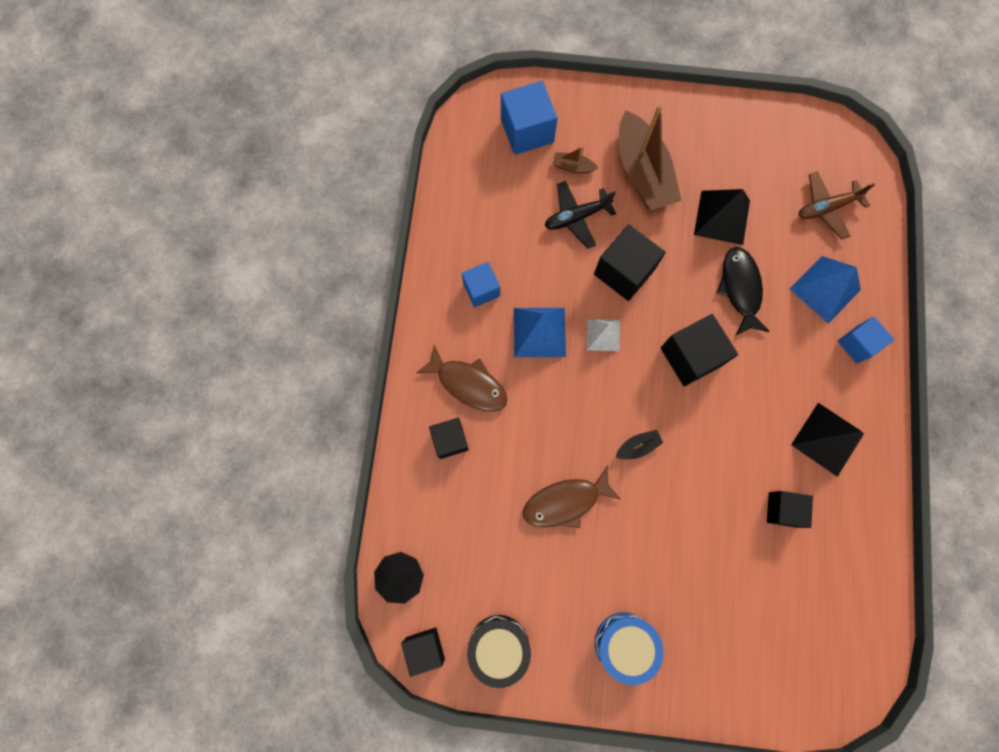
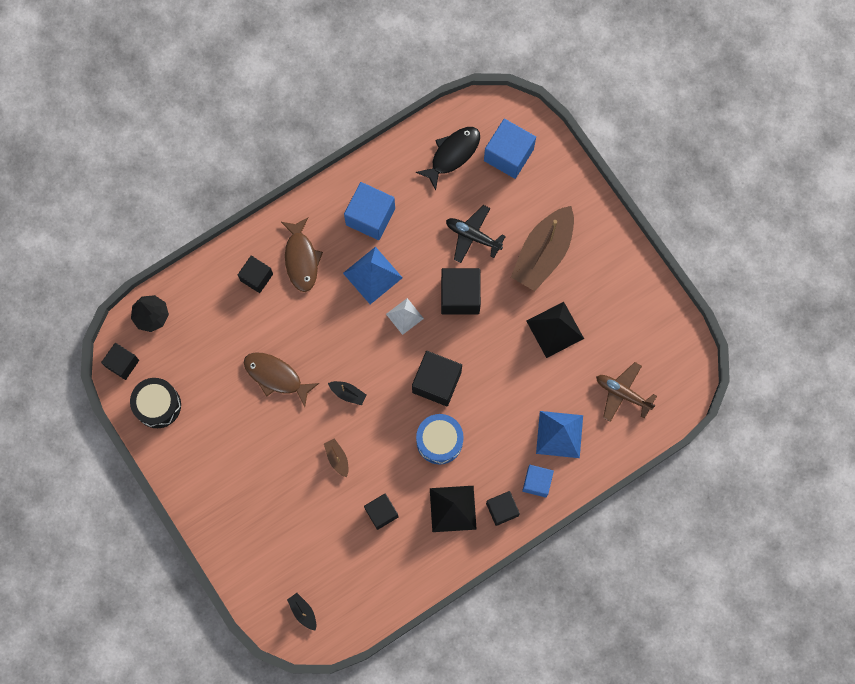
camera: 50 degrees right, 0 degrees up
(481, 289) = (370, 216): blue cube -> blue cube, size x1.57
(573, 167) = (508, 205): brown boat -> brown boat (337, 458)
(624, 644) = (219, 477): blue drum -> blue drum (439, 441)
(740, 289) = (512, 379): black fish -> black fish (452, 154)
(830, 670) = (303, 612): none -> black boat
(861, 395) = (502, 509): none -> black cube

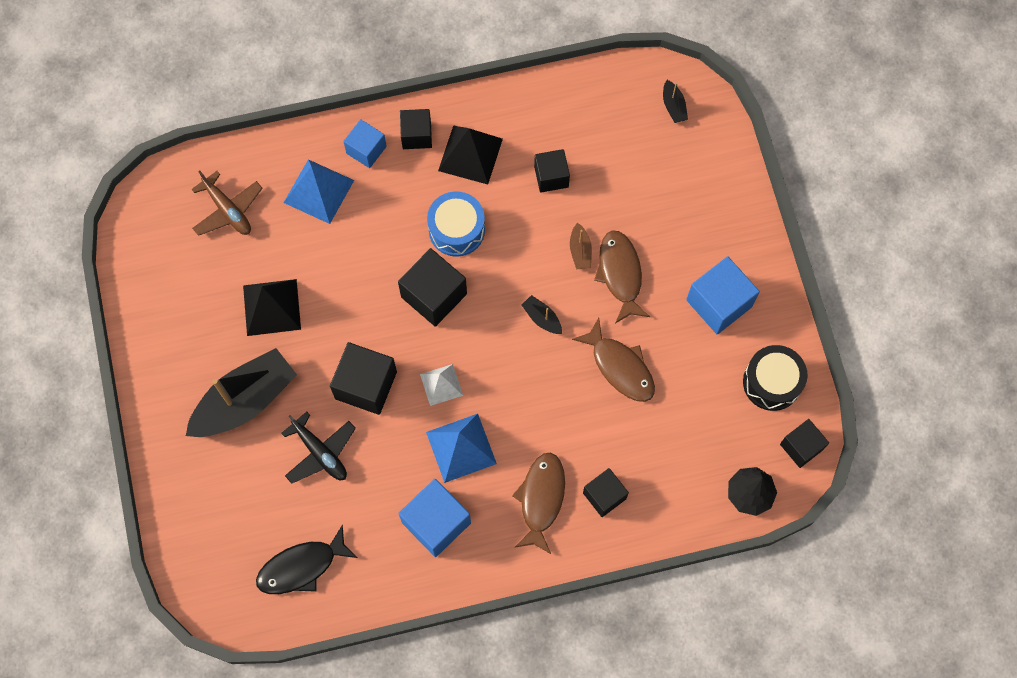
camera: 160 degrees left, 5 degrees down
(299, 450) = (620, 274): none -> brown fish
(508, 155) = (232, 540): blue cube -> blue cube (719, 303)
(543, 253) = (245, 401): brown boat -> black boat

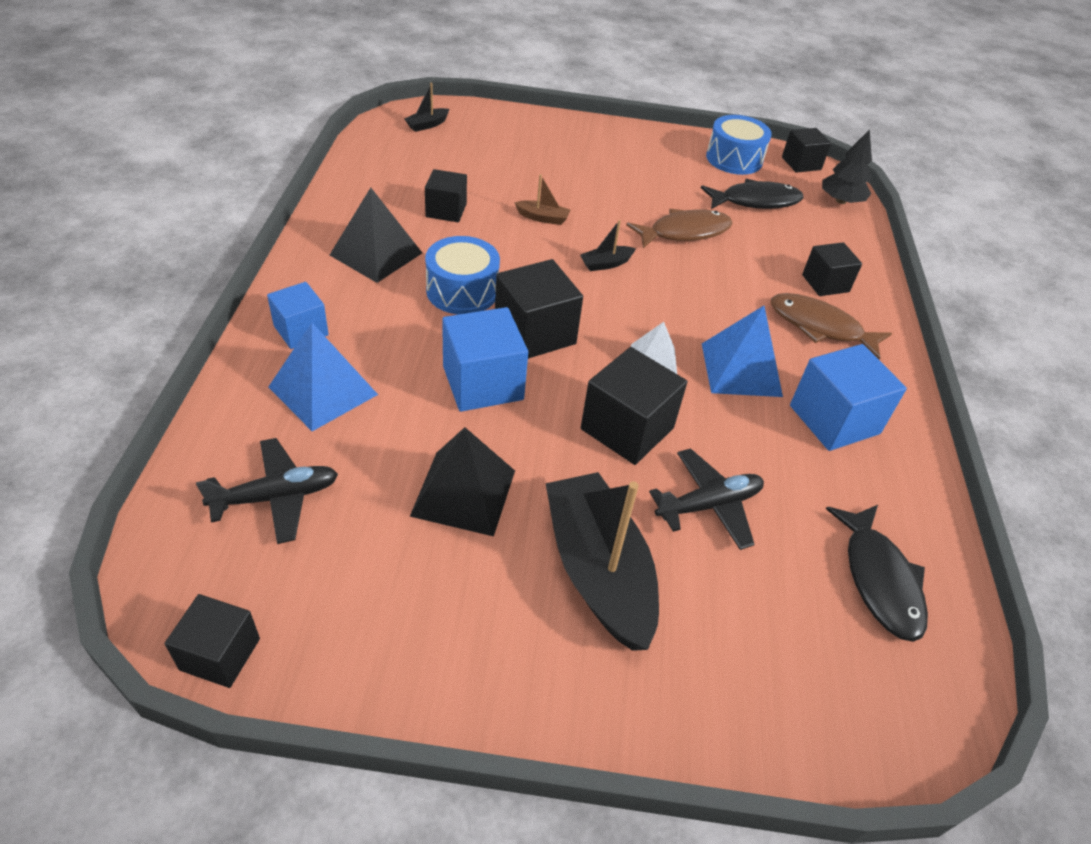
camera: 75 degrees left, 25 degrees down
(228, 210) = (276, 497): brown plane -> black plane
(416, 135) = (317, 285): black cube -> black cube (220, 654)
(620, 274) = (583, 203): brown fish -> none
(673, 106) = (427, 125): black boat -> black boat turned 135 degrees clockwise
(704, 416) = (755, 201): none -> black fish
(719, 303) = (643, 161): blue cube -> blue cube (483, 383)
(772, 382) = (734, 159): black drum -> blue drum

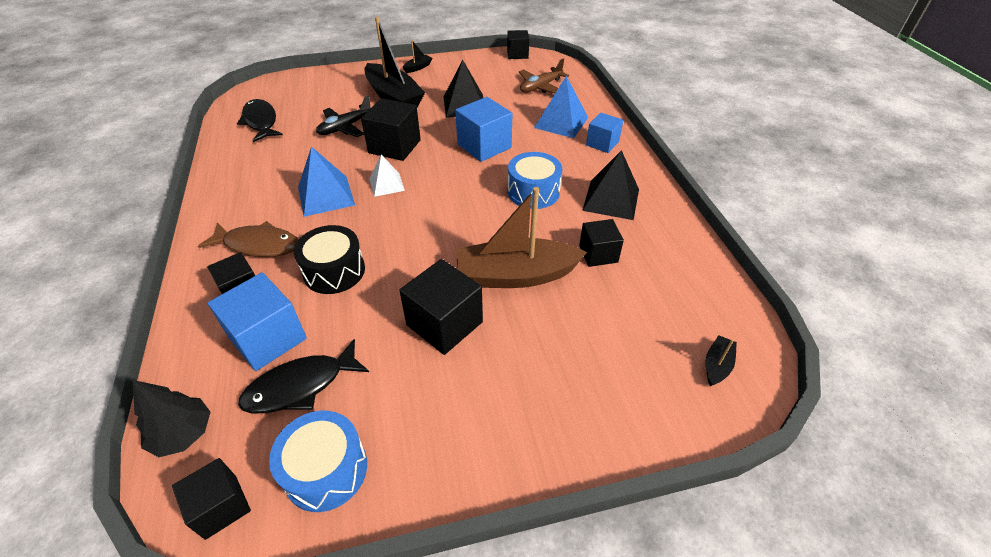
camera: 165 degrees right, 0 degrees up
(276, 497) = (541, 87): black plane -> brown plane
(534, 333) = (470, 179): black cube -> black cube (444, 323)
(543, 218) = (515, 275): brown boat -> brown boat, size x2.39
(606, 264) = (442, 246): black boat -> black boat (418, 67)
(684, 232) = (379, 306): brown fish -> none
(729, 274) = (334, 271): none -> black drum
(834, 419) = (265, 182): blue cube -> blue cube (268, 338)

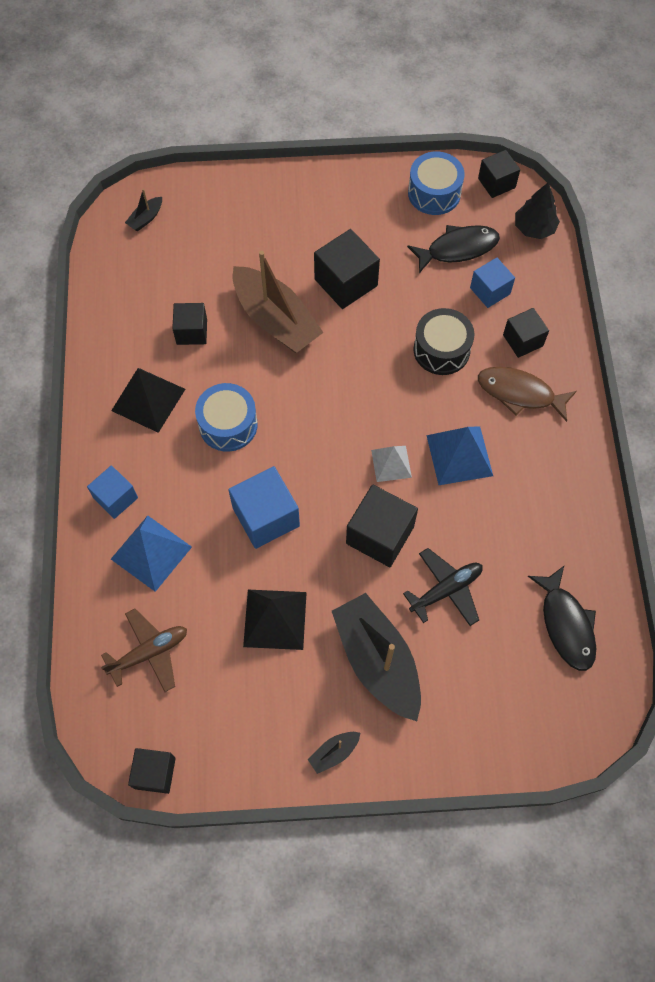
camera: 170 degrees left, 20 degrees up
(268, 338) = (490, 291): blue cube -> blue cube, size x0.64
(515, 275) = (275, 320): brown boat -> brown boat turned 45 degrees clockwise

